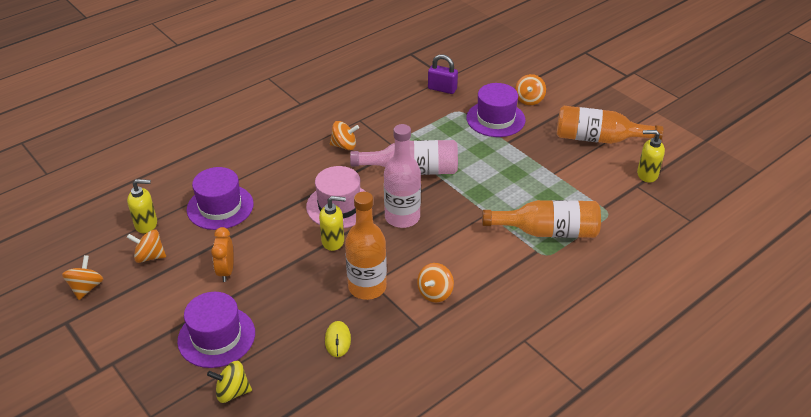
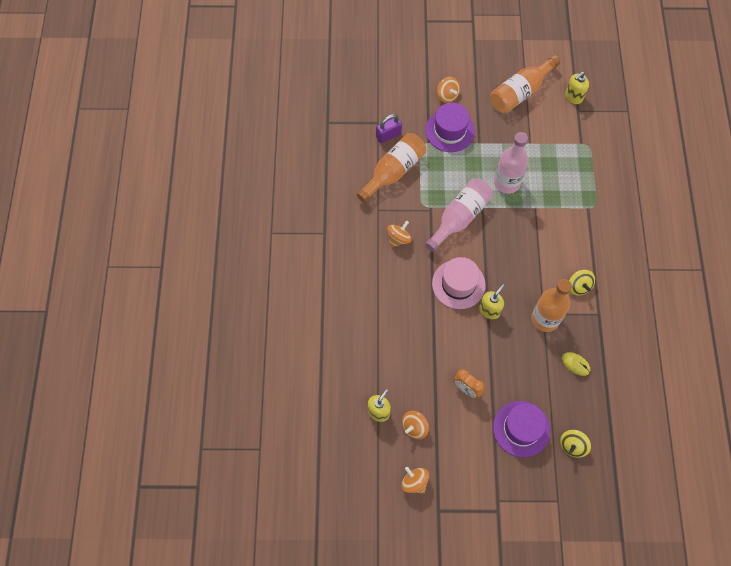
camera: 50 degrees left, 25 degrees up
(220, 207) = (398, 355): purple hat -> none
(402, 217) = (500, 256): pink bottle -> pink bottle (507, 182)
(435, 293) = (578, 286): orange spinning top -> yellow spinning top
(547, 231) = (577, 189): orange bottle -> orange bottle (393, 171)

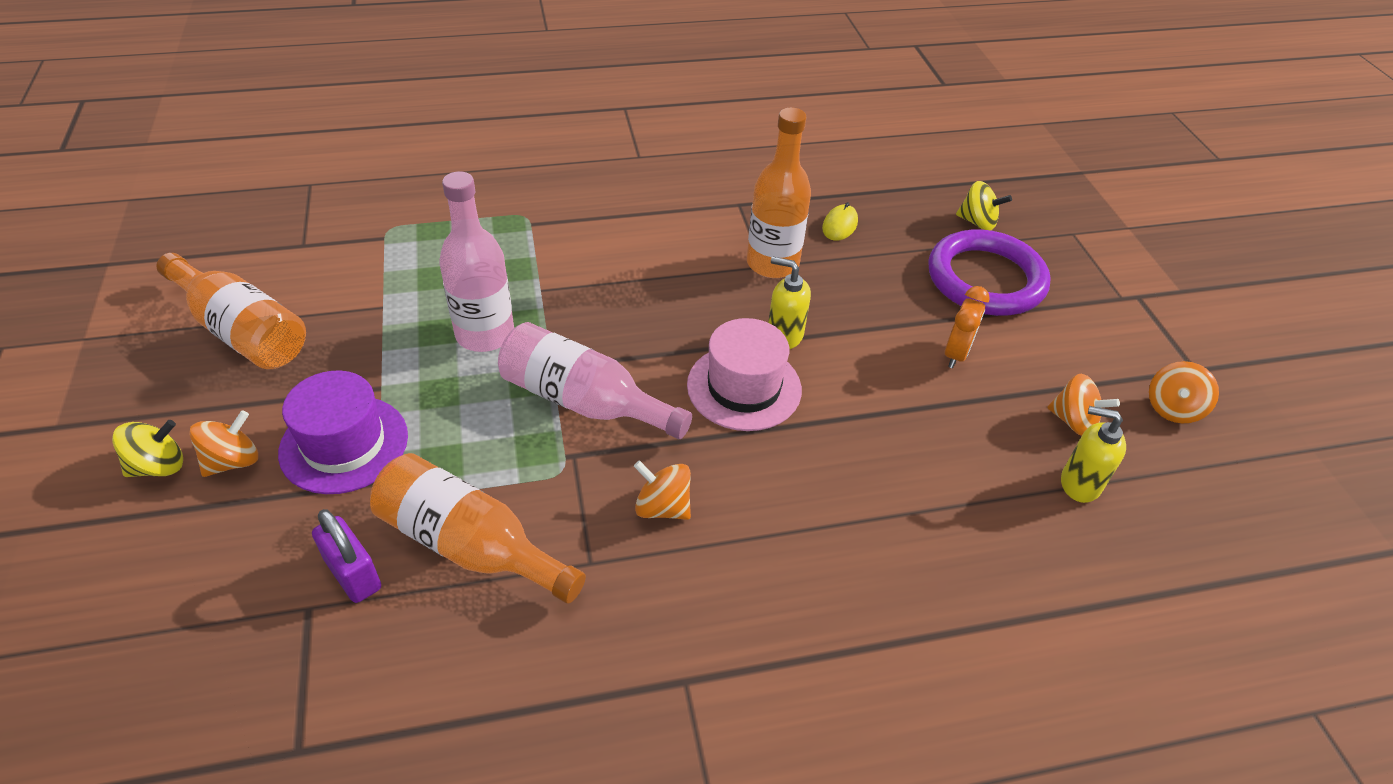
camera: 105 degrees left, 20 degrees down
(521, 428) = (985, 279): purple hat -> purple ring
(573, 97) = (266, 252): yellow soap dispenser -> none
(578, 286) = (695, 228): yellow spinning top -> yellow spinning top (159, 466)

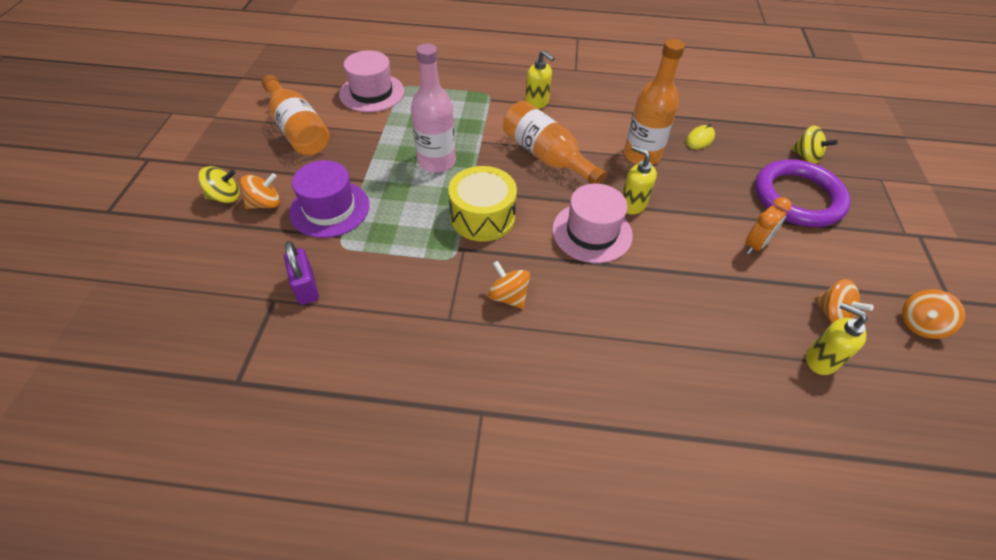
camera: 20 degrees right, 5 degrees up
(342, 248) = (372, 93): none -> pink hat
(470, 545) = (379, 288): orange bottle -> orange bottle (546, 156)
(584, 401) = (482, 217): pink bottle -> yellow drum
(601, 216) = (537, 103): none -> yellow soap dispenser

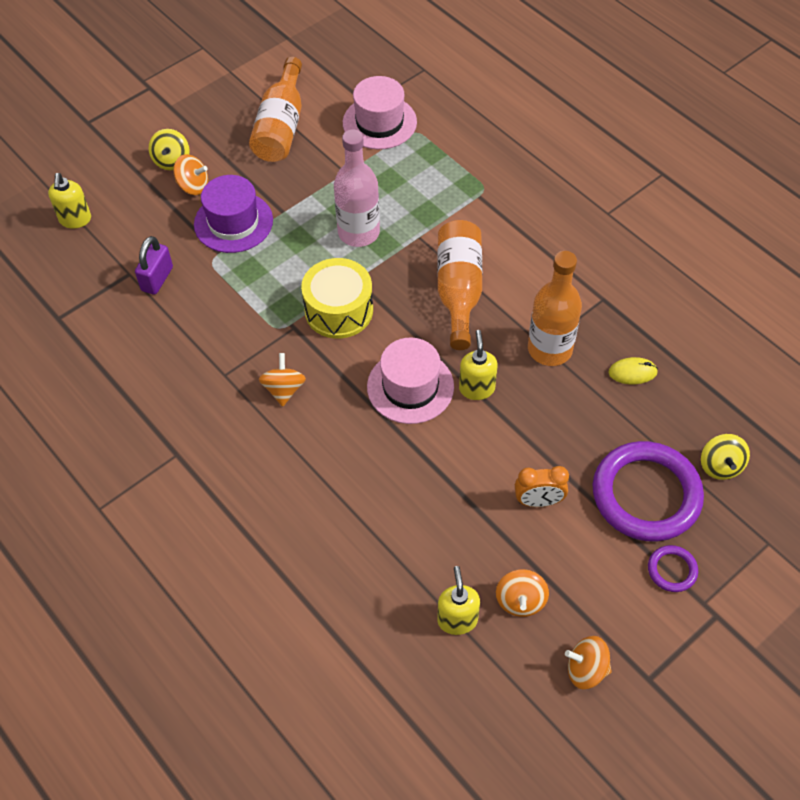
camera: 45 degrees right, 5 degrees up
(225, 197) = (172, 161): yellow spinning top -> yellow spinning top turned 60 degrees clockwise
(537, 103) = (519, 228): yellow soap dispenser -> yellow soap dispenser (75, 220)
(867, 228) = (672, 570): none -> purple ring

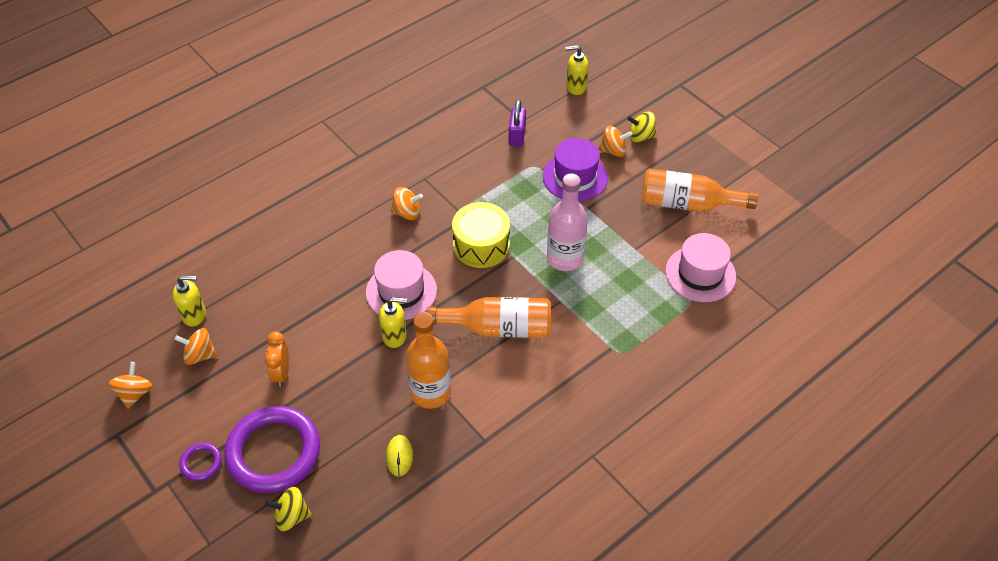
camera: 90 degrees right, 5 degrees down
(157, 279) = (517, 136): purple padlock -> purple padlock turned 75 degrees clockwise
(193, 186) = (613, 151): orange spinning top -> orange spinning top turned 105 degrees counterclockwise

